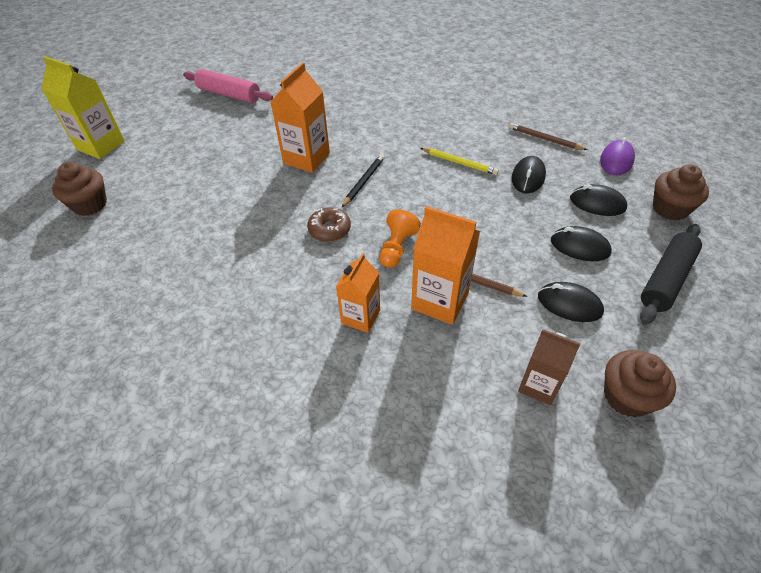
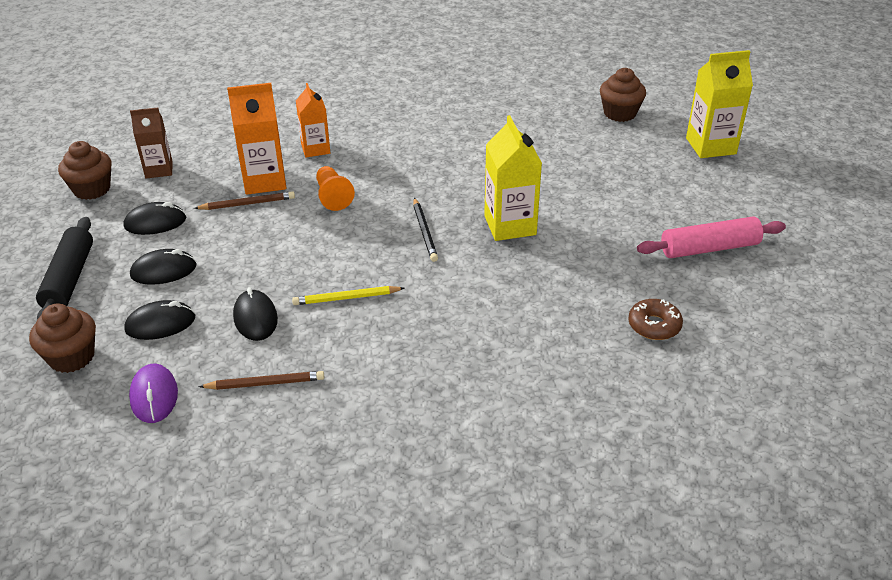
camera: 140 degrees right, 10 degrees down
(306, 158) = (510, 225): orange carton -> yellow carton
(329, 229) = (405, 183): brown donut -> brown donut (654, 325)

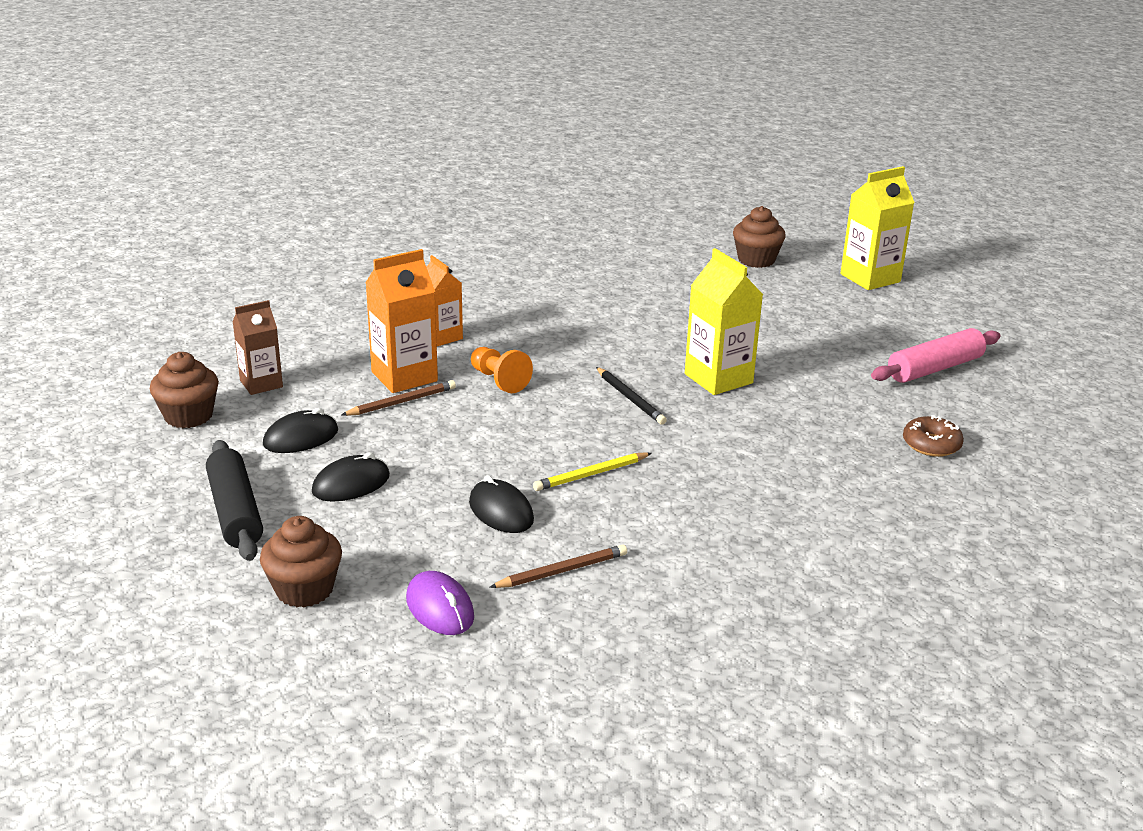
camera: 20 degrees left, 10 degrees down
(160, 324) = (390, 537): black mouse -> none

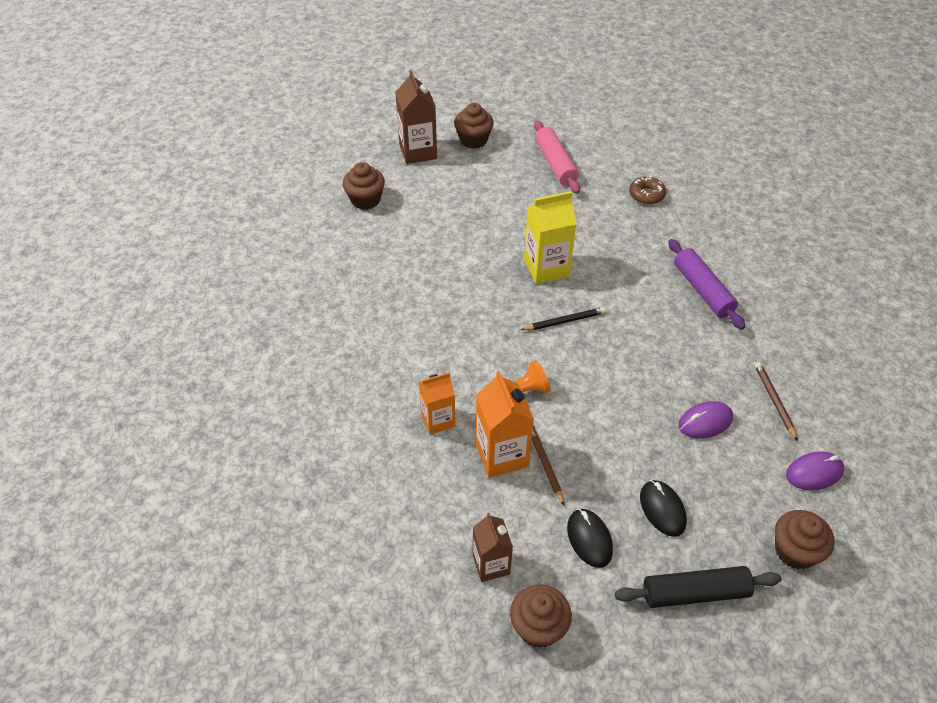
camera: 75 degrees left, 20 degrees up
(501, 511) = (705, 422): black mouse -> purple mouse
(591, 474) = (663, 364): yellow pencil -> none
(754, 501) = (702, 290): none -> purple rolling pin
(870, 278) = (418, 152): yellow carton -> brown carton
(929, 309) = (473, 140): none -> brown cupcake

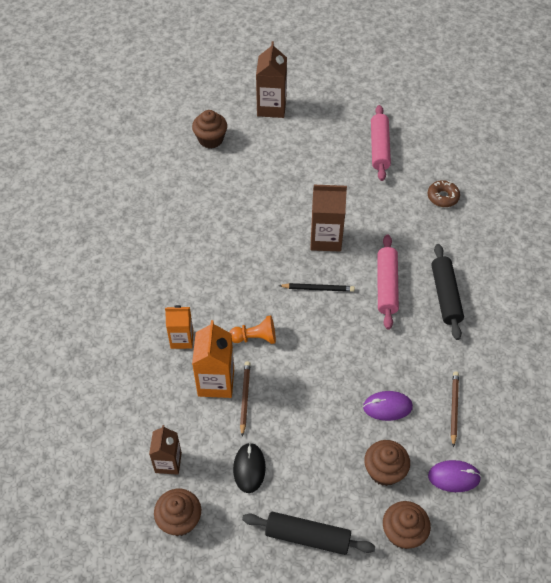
camera: 20 degrees right, 5 degrees up
(473, 140) = (322, 108): brown cupcake -> brown cupcake (384, 471)
(546, 268) = (326, 239): yellow carton -> brown carton
(636, 297) = (386, 286): none -> pink rolling pin
(662, 509) = (316, 465): black mouse -> none
(702, 290) = (445, 295): purple rolling pin -> black rolling pin

